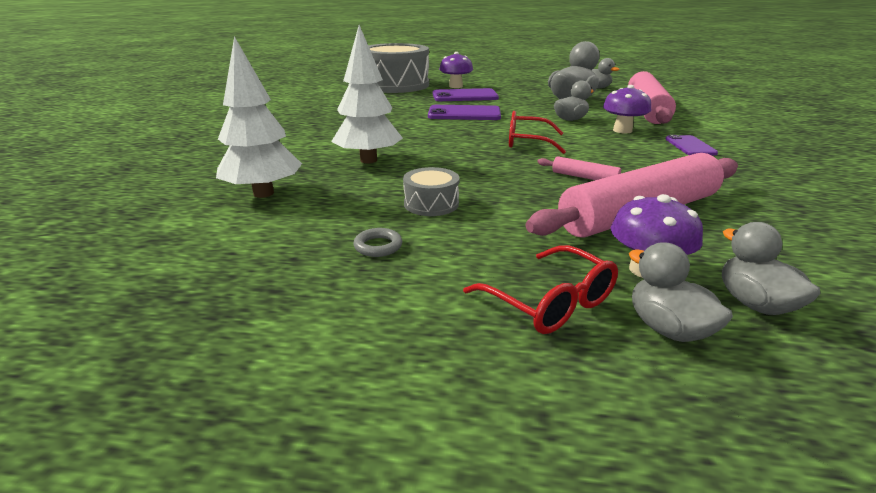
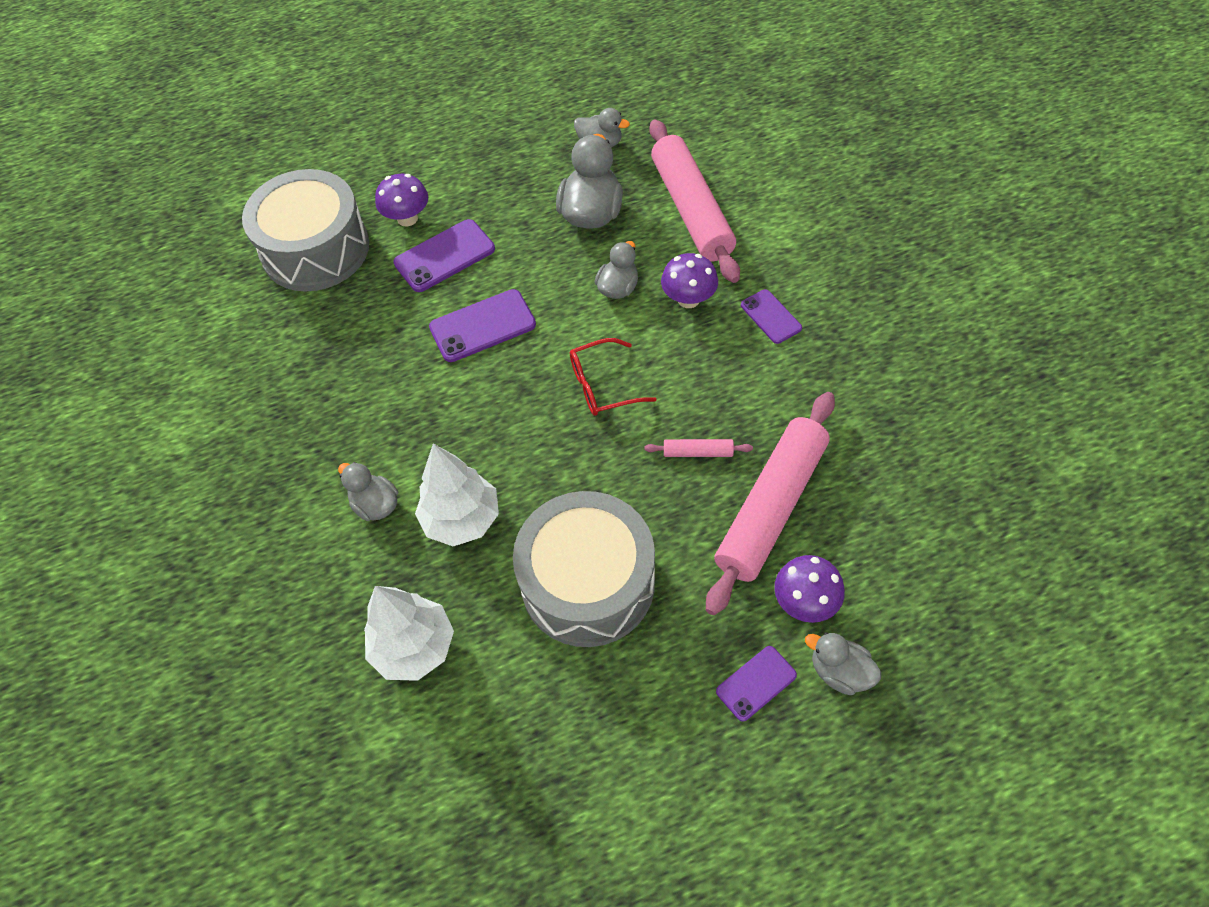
camera: 25 degrees left, 30 degrees up
(378, 246) = (590, 678): grey ring -> none
(431, 204) = (588, 582): grey drum -> grey drum, size x2.40
(549, 302) = (756, 683): red glasses -> purple phone
(755, 303) = (884, 609): grey duck -> grey duck (375, 504)

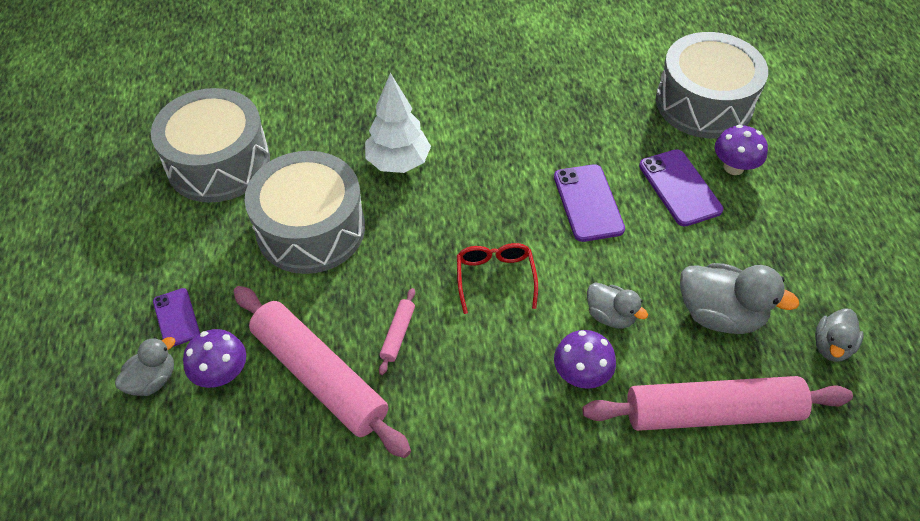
camera: 100 degrees right, 5 degrees down
(375, 504) = (431, 116): grey duck -> none
(414, 647) = (309, 124): white tree -> none
(507, 741) = (218, 163): none -> grey drum
(771, 316) = (538, 447): purple phone -> none

